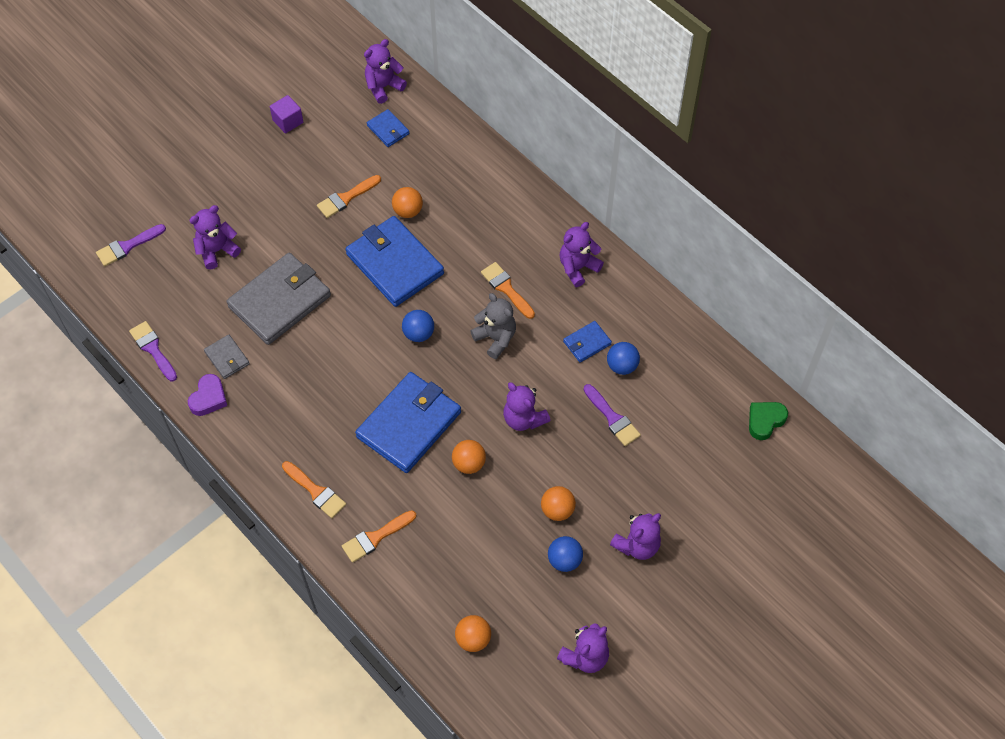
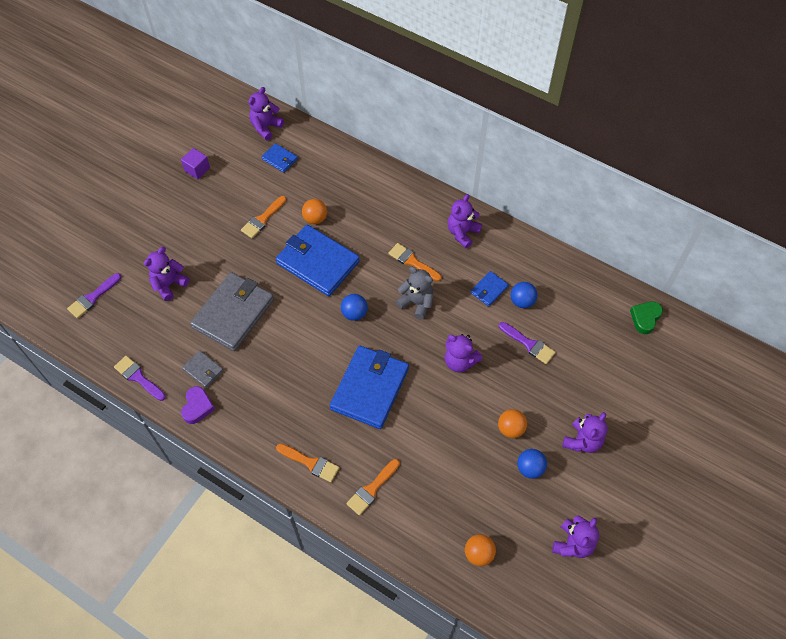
camera: 15 degrees left, 0 degrees up
(469, 463) = (428, 408): orange ball -> none

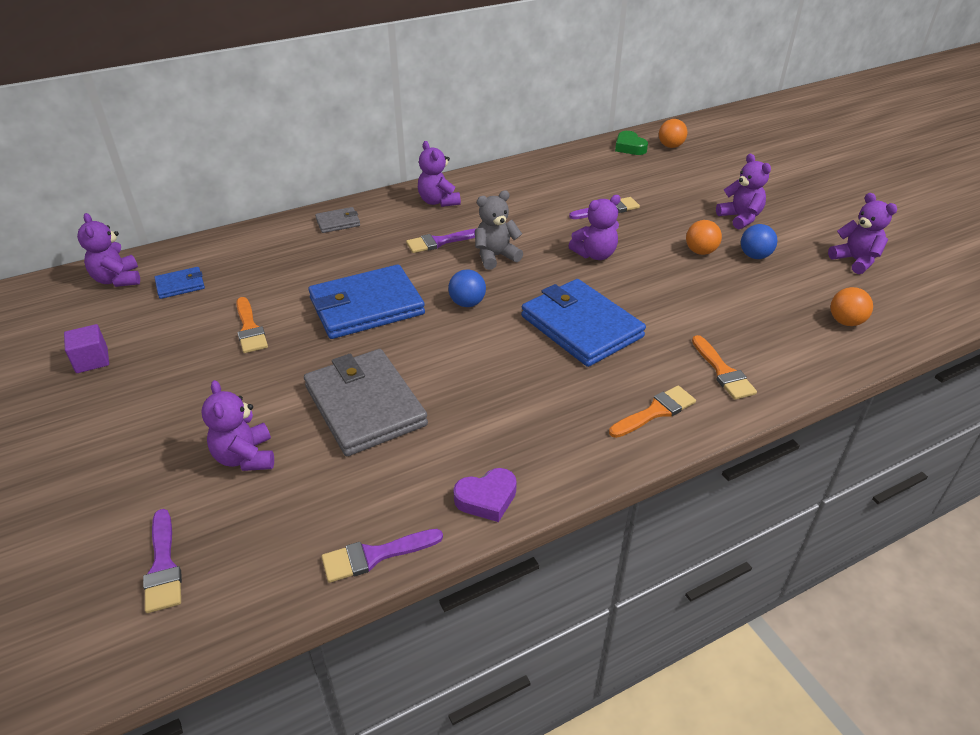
camera: 60 degrees left, 20 degrees down
(197, 407) = (486, 498): purple heart -> purple heart turned 120 degrees clockwise
(203, 370) = (429, 470): grey wallet -> grey wallet (338, 222)
(315, 218) = (302, 287): orange ball -> orange ball (670, 146)
(412, 261) = (440, 242): orange brush -> purple brush
(489, 290) = (523, 209): blue wallet -> none
(522, 301) = (555, 197): blue ball -> none

